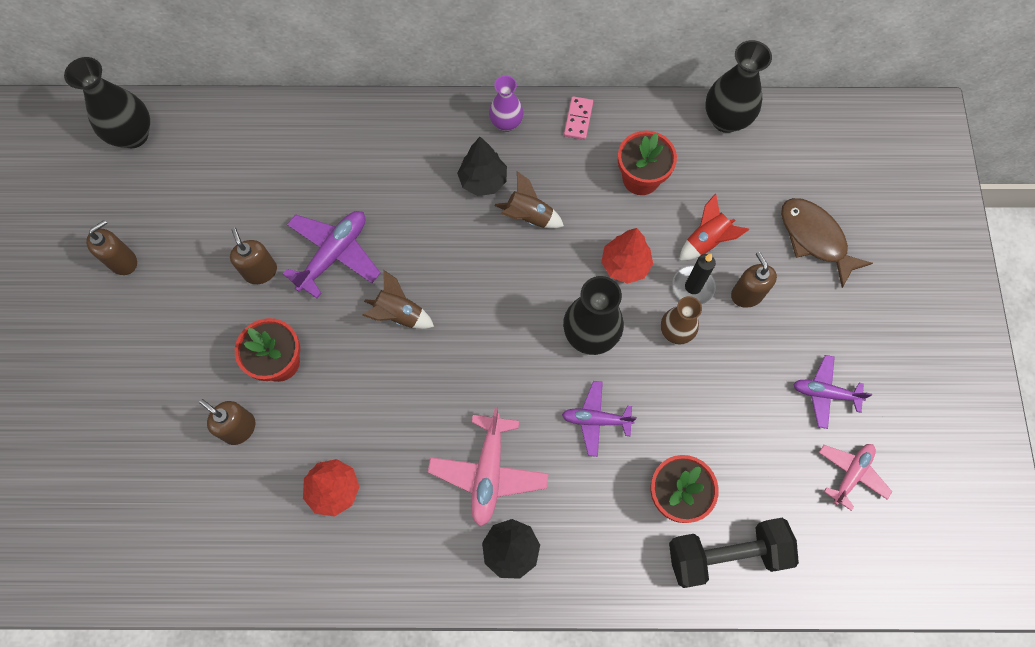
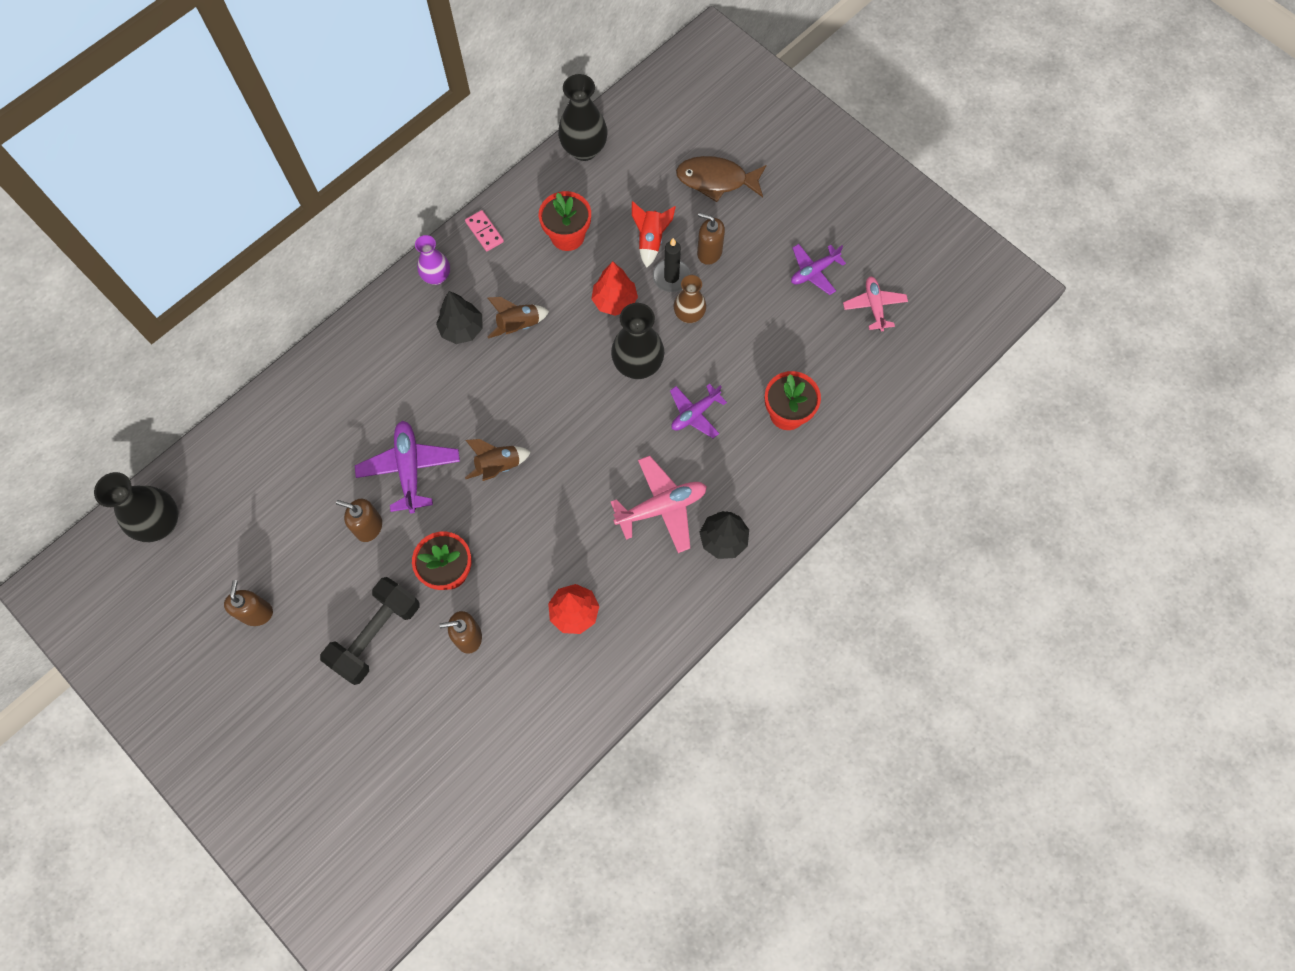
camera: 45 degrees left, 0 degrees up
(488, 472) = (661, 507): pink plane -> pink plane turned 75 degrees counterclockwise
(726, 554) = (850, 420): black dumbbell -> black dumbbell (376, 635)

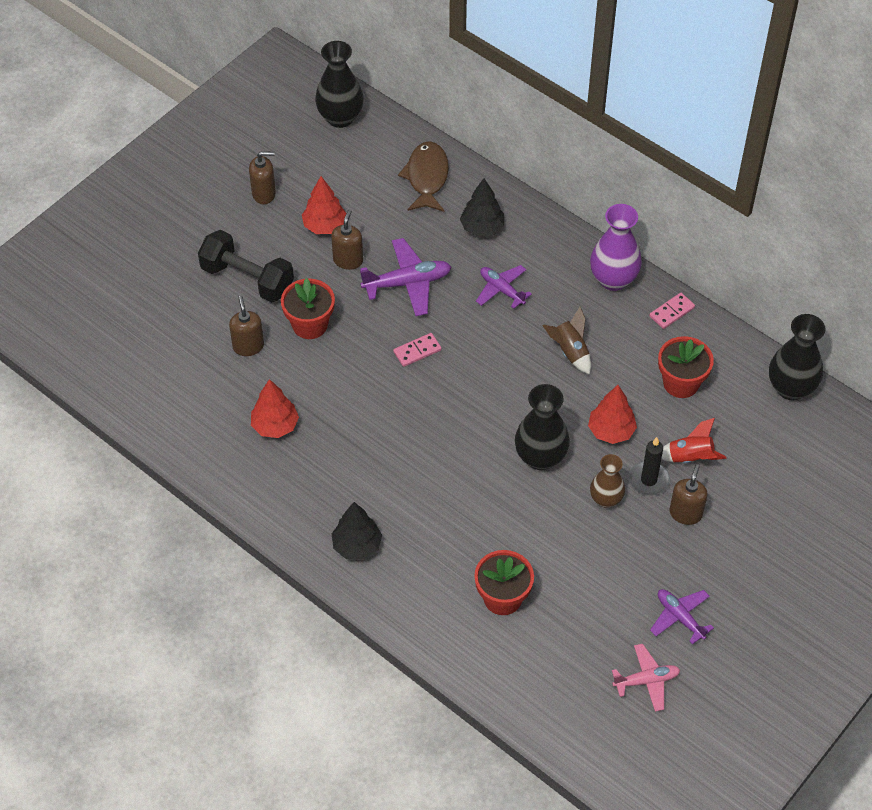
camera: 85 degrees right, 15 degrees down
(316, 549) = (324, 226): none -> red tree
(437, 277) = (613, 279): purple vase -> purple vase, size x1.58
(462, 329) = (558, 306): black tree -> black tree (482, 228)
(498, 466) = (417, 351): brown rocket -> pink domino
(661, 507) = (386, 489): pink plane -> none
(695, 414) = (492, 512): purple plane -> purple plane (501, 290)
(716, 180) = (779, 514): brown fish -> brown fish (427, 177)

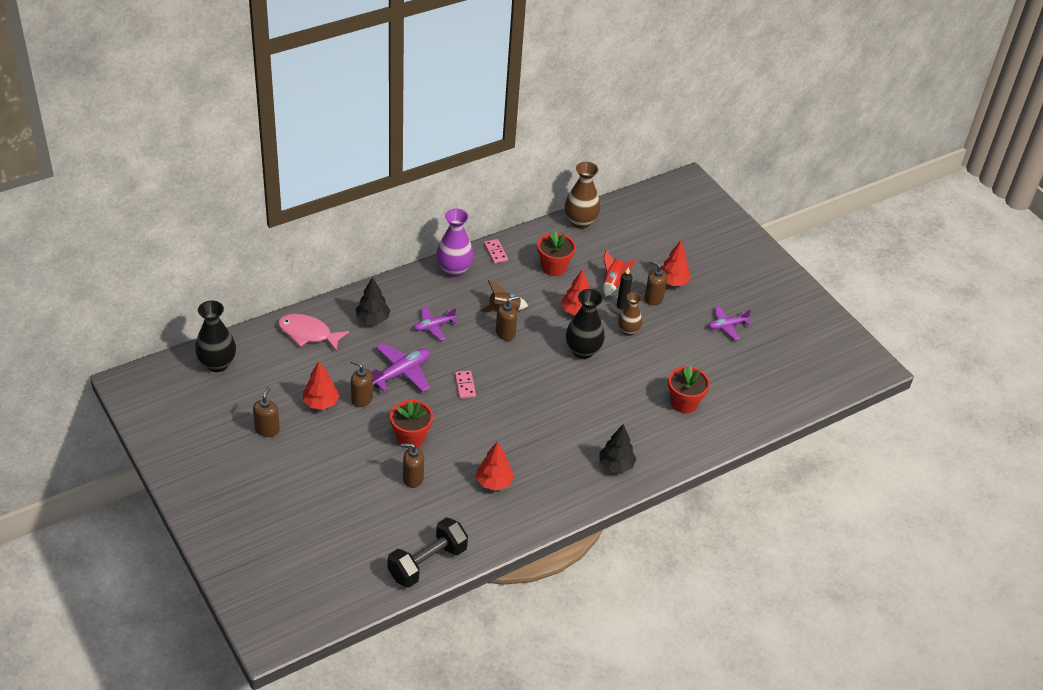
camera: 75 degrees left, 10 degrees down
(247, 279) = (347, 462): black dumbbell -> black dumbbell (427, 563)
(407, 283) = (401, 373): purple plane -> purple plane turned 45 degrees clockwise
(427, 177) = (308, 333): brown fish -> pink fish
(528, 366) = (505, 333): none -> brown soap dispenser
(646, 680) = (766, 355): pink plane -> none
(733, 528) = (672, 282): none -> red tree
(791, 388) = (580, 222): black vase -> brown vase

